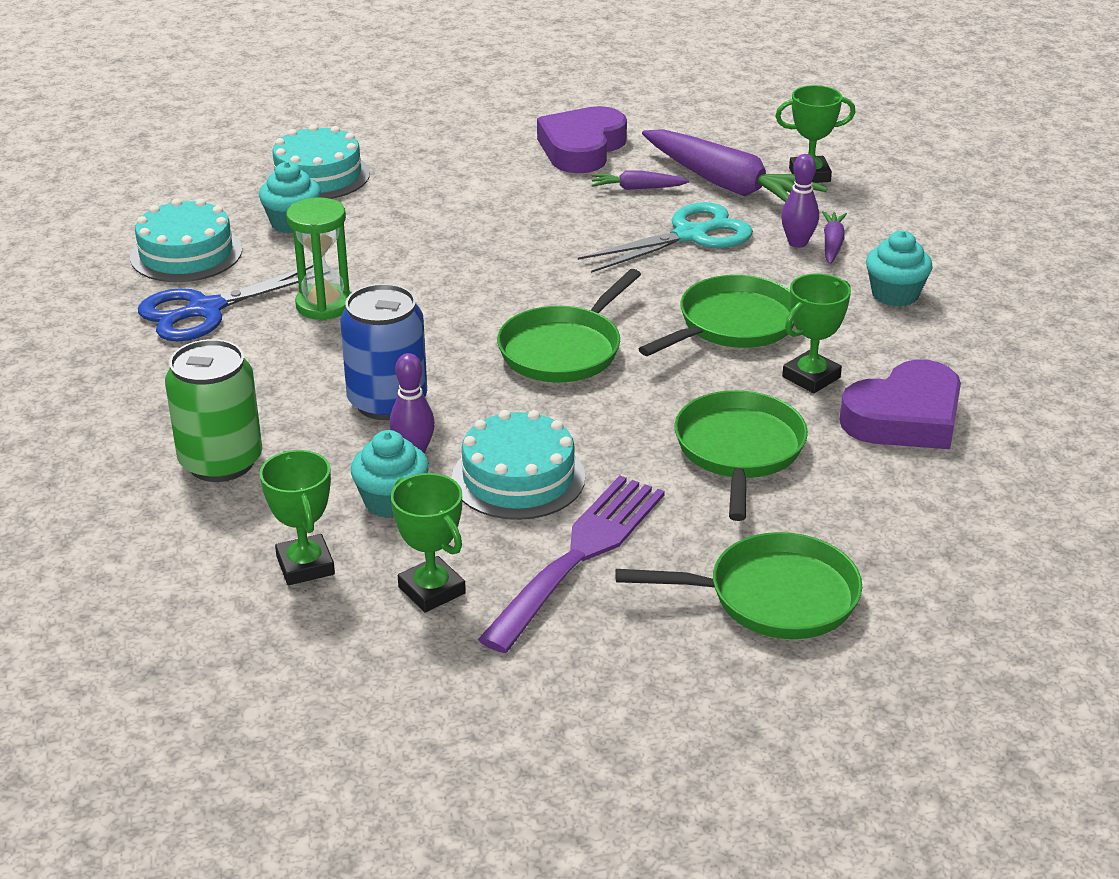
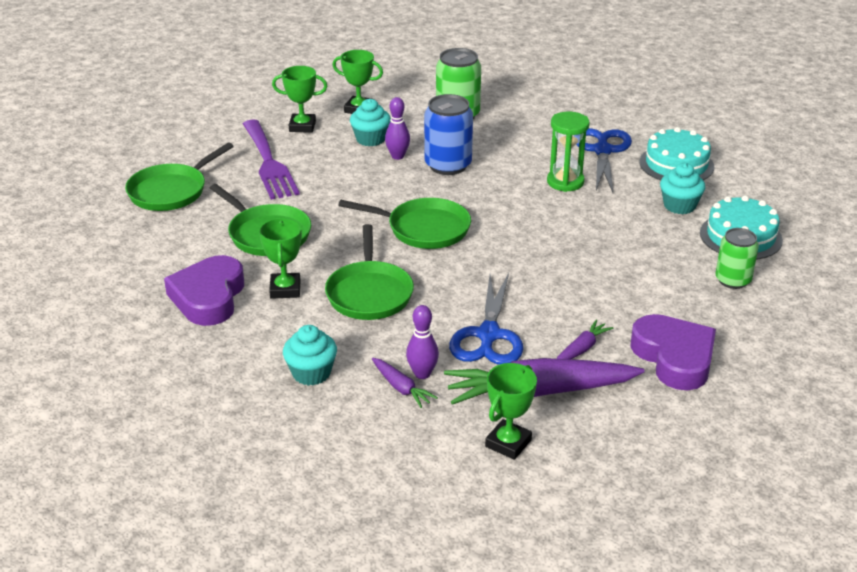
camera: 130 degrees right, 0 degrees up
(412, 158) = (733, 280): none -> green can
(518, 478) = (340, 172): turquoise cake -> none
(564, 350) = (423, 229): green pan -> green pan turned 120 degrees clockwise
(690, 236) = (488, 335): turquoise scissors -> blue scissors

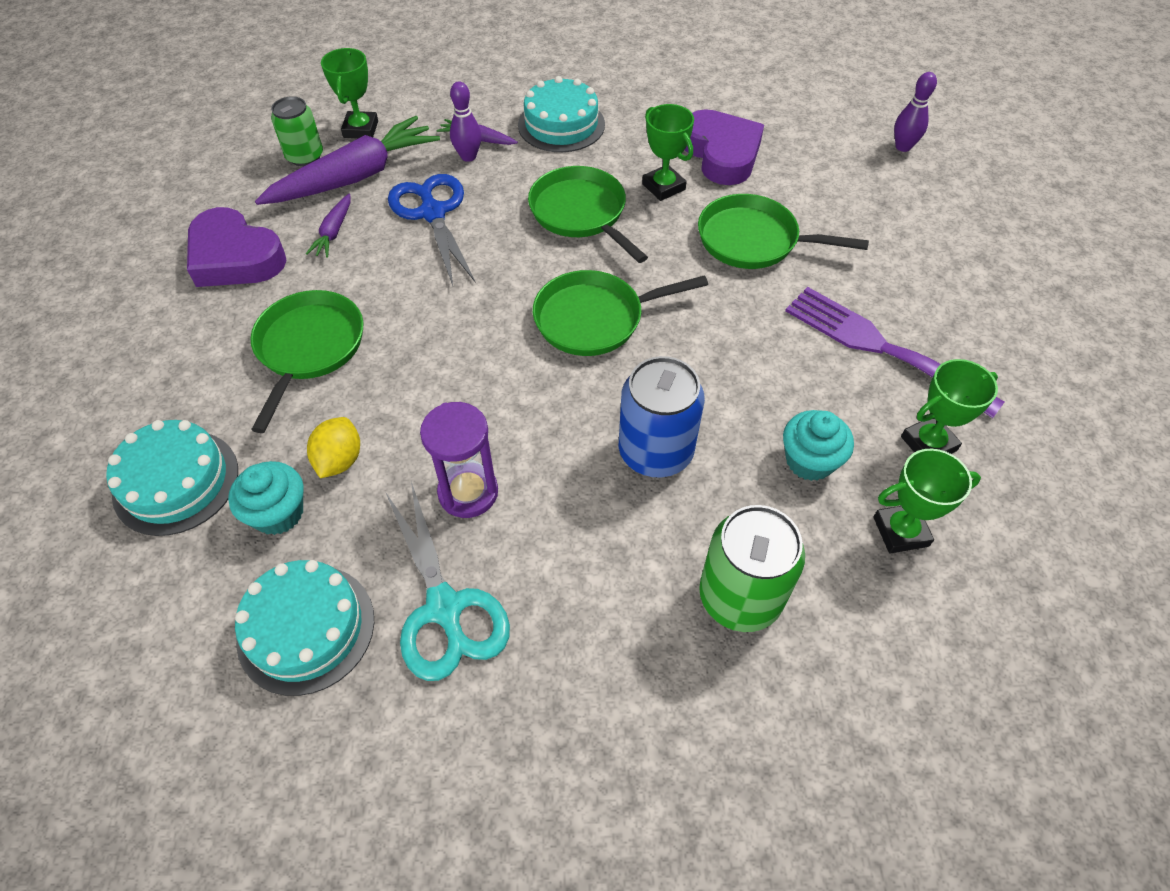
camera: 150 degrees right, 20 degrees up
(171, 191) = (923, 254): green pan -> green pan (309, 348)
(311, 373) = (561, 124): turquoise cupcake -> turquoise cake
(397, 156) = (738, 439): purple bowling pin -> purple bowling pin (903, 147)
(565, 182) = (468, 492): green hourglass -> purple hourglass
(602, 151) = (444, 608): blue scissors -> turquoise scissors
(634, 215) = (339, 460): none -> yellow lemon
(733, 280) = (181, 391): green can -> green can (305, 156)

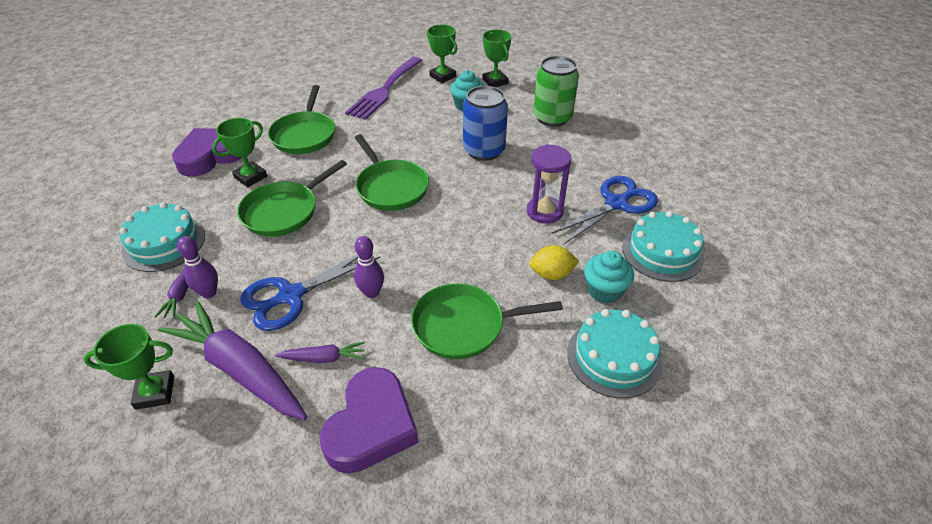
camera: 105 degrees left, 10 degrees down
(305, 156) = (203, 428): green can -> none
(444, 608) = (616, 204): turquoise scissors -> blue scissors
(903, 147) = (207, 89): purple bowling pin -> purple bowling pin (371, 292)

